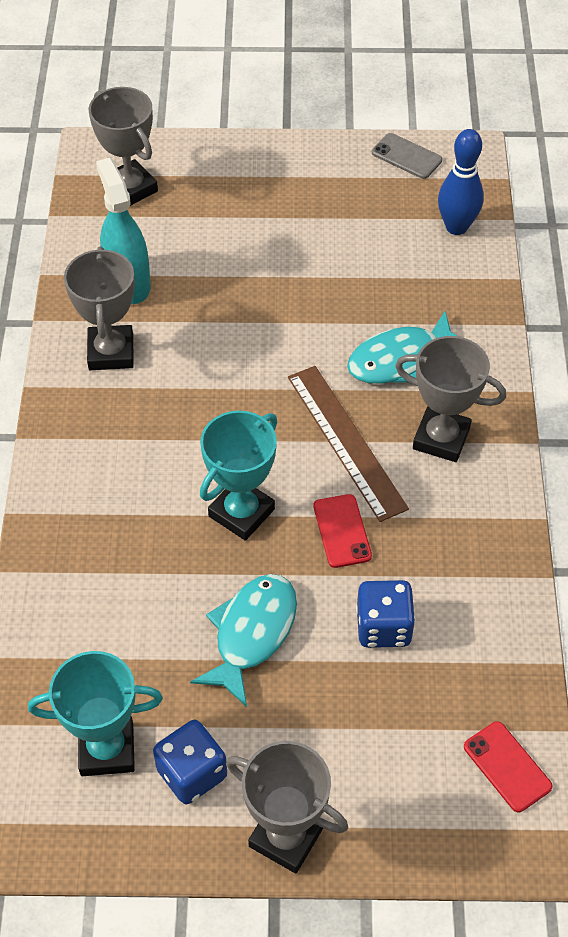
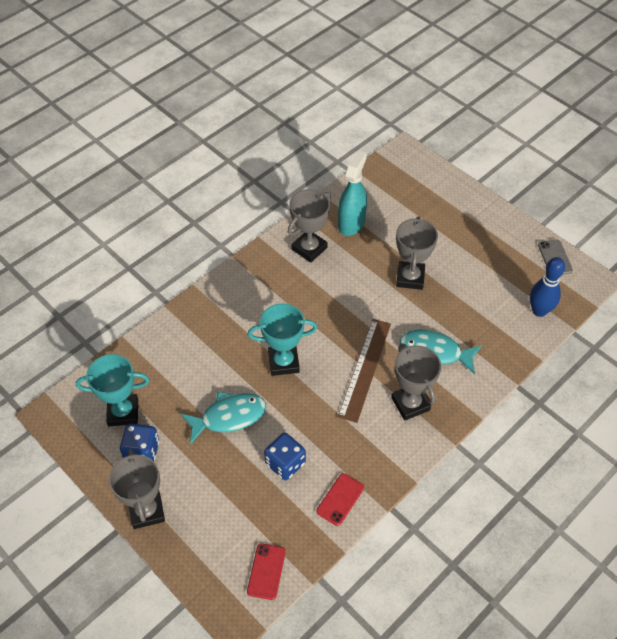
camera: 45 degrees right, 0 degrees up
(107, 749) = (123, 412): turquoise trophy -> turquoise trophy turned 45 degrees counterclockwise
(130, 188) = (401, 180): grey trophy -> grey trophy (410, 278)
(342, 531) = (316, 407): red phone -> red phone (340, 499)

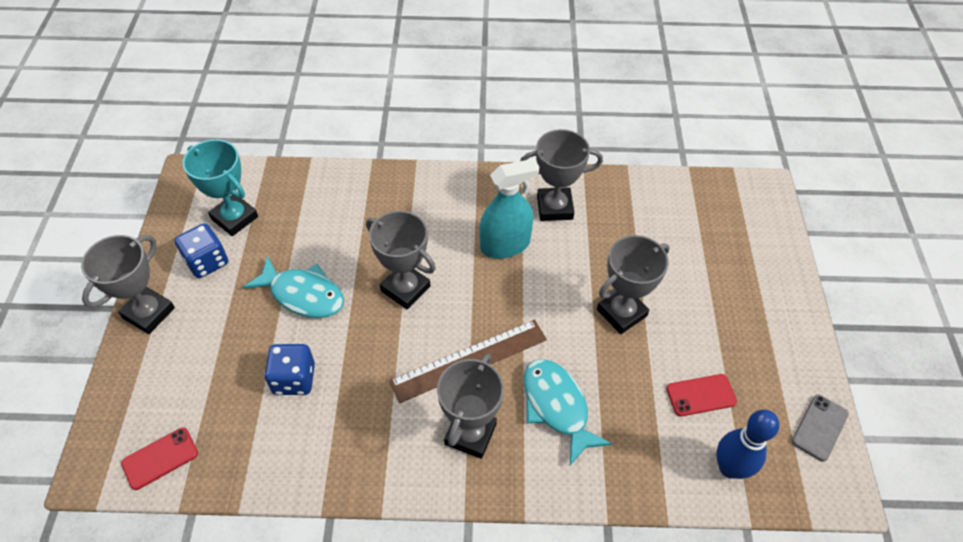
camera: 45 degrees right, 0 degrees up
(283, 362) = (405, 289): turquoise trophy -> grey trophy
(340, 499) = (296, 459): red phone -> red phone (701, 395)
(351, 223) = (624, 215): turquoise spray bottle -> turquoise spray bottle (505, 245)

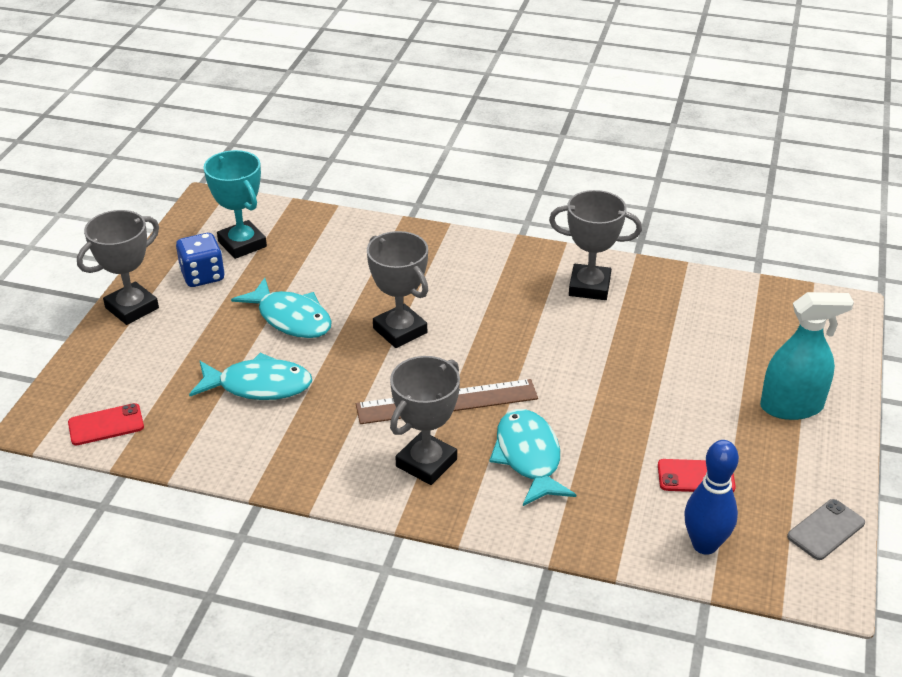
camera: 15 degrees right, 15 degrees down
(294, 379) = (258, 385): blue dice -> turquoise fish
(505, 245) = (521, 311): turquoise spray bottle -> turquoise spray bottle (791, 406)
(621, 312) = (631, 390): grey trophy -> none

